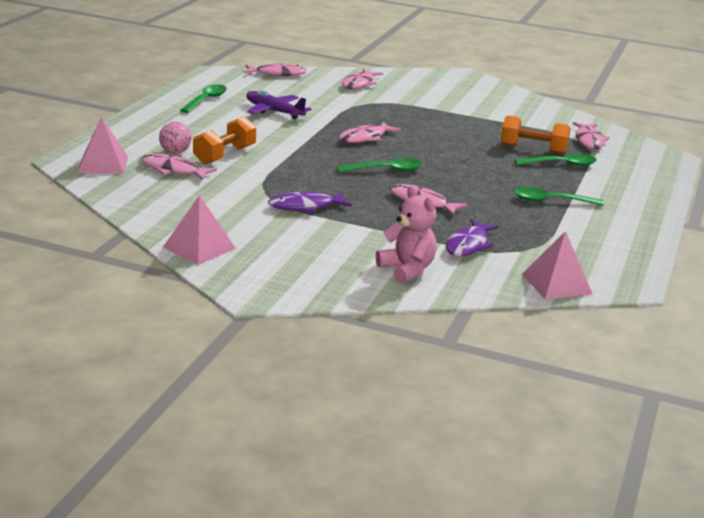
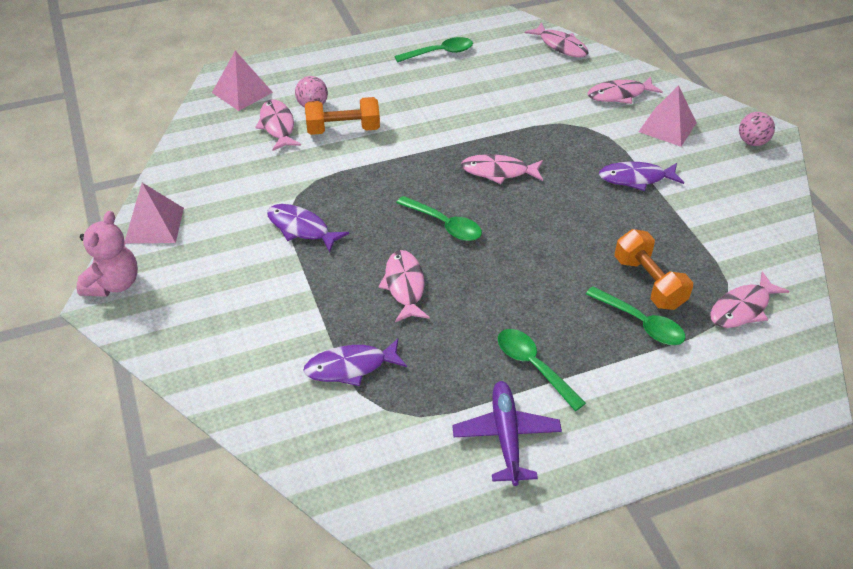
camera: 50 degrees right, 20 degrees up
(274, 111) = (474, 95): purple plane -> purple plane (506, 437)
(407, 270) = (249, 359): pink teddy bear -> pink teddy bear (114, 284)
(442, 114) = (636, 178): none -> purple fish
(465, 80) = (752, 142): none -> pink ball
(556, 283) = (340, 475): pink pyramid -> pink pyramid (667, 127)

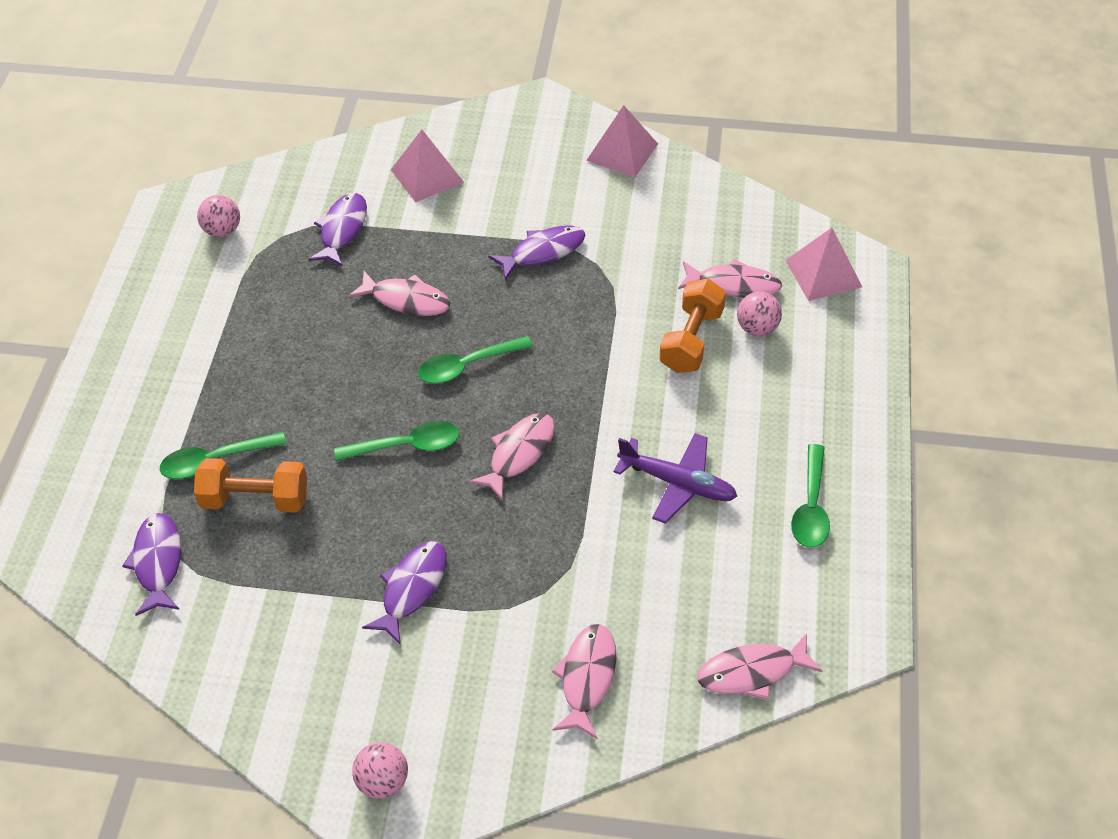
camera: 120 degrees right, 5 degrees up
(114, 284) = (558, 112): pink teddy bear -> none
(407, 462) = (222, 230): none -> pink ball
(506, 437) = (190, 299): purple plane -> purple plane (677, 483)
(533, 366) = (239, 351): green spoon -> green spoon (407, 446)
(667, 127) = (481, 693): pink pyramid -> pink pyramid (427, 176)
(742, 308) = (158, 562): pink fish -> purple fish

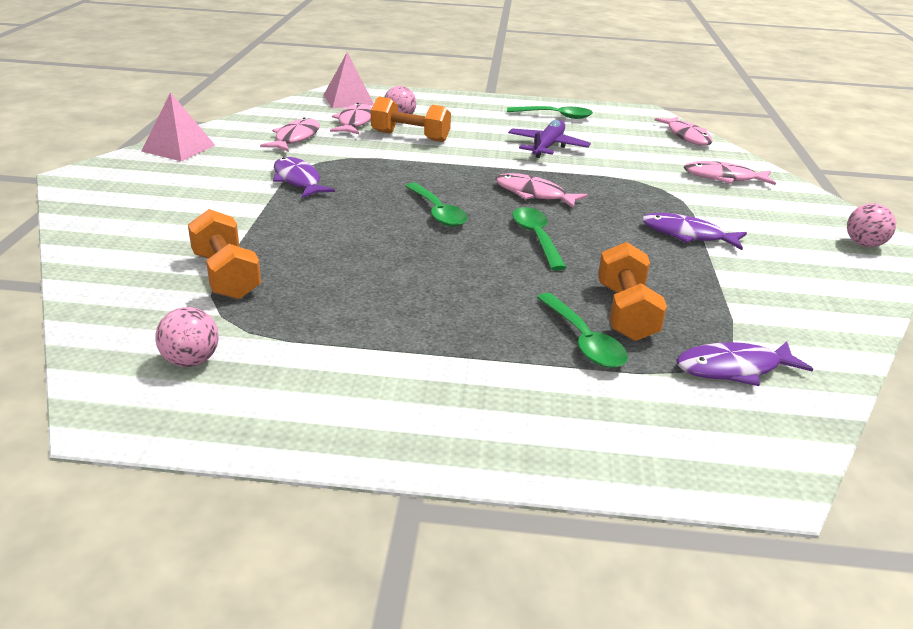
camera: 95 degrees left, 20 degrees down
(342, 230) = (226, 276): purple fish -> orange dumbbell
(406, 300) = (348, 239): pink fish -> pink fish (295, 138)
(427, 176) = (159, 230): pink pyramid -> none

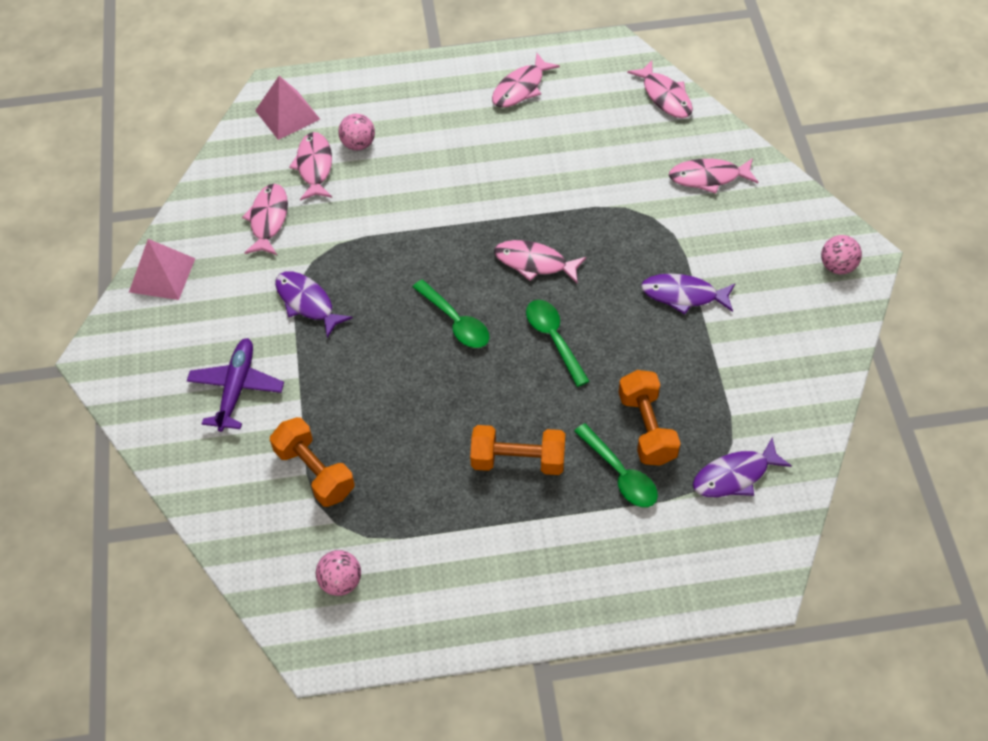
camera: 10 degrees left, 25 degrees up
(410, 137) = (383, 181): orange dumbbell -> orange dumbbell (518, 460)
(547, 147) = (527, 163): purple plane -> purple plane (236, 389)
(555, 116) = (521, 88): green spoon -> pink fish

